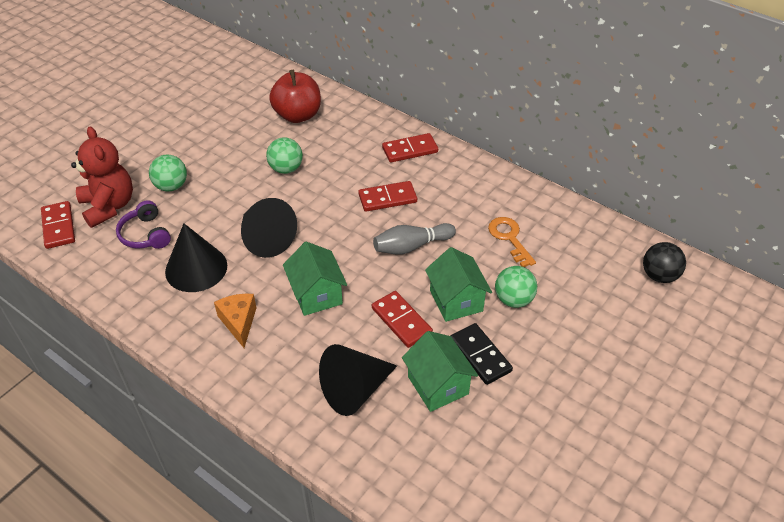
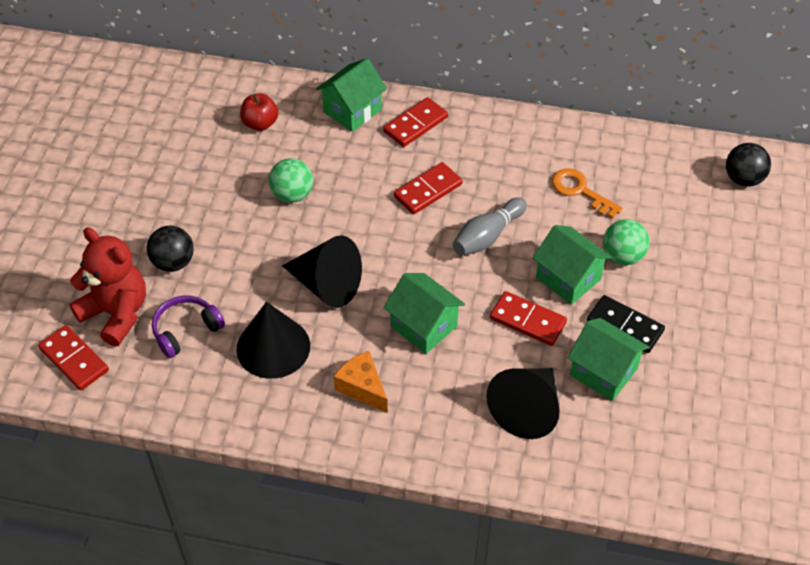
camera: 25 degrees left, 5 degrees up
(145, 234) = (186, 330): purple headphones -> purple headphones turned 105 degrees clockwise
(171, 186) = (173, 262): green ball -> black ball
(298, 115) = (260, 123): red apple -> red apple, size x0.60
(369, 127) = (352, 111): none -> green house

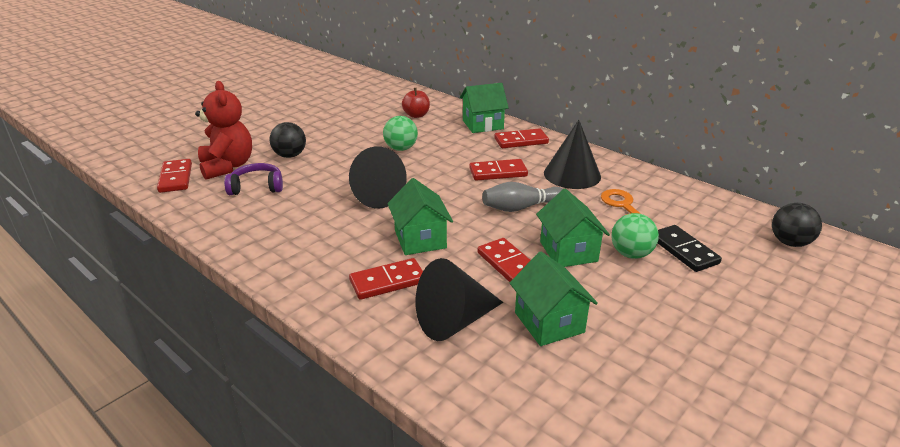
camera: 30 degrees right, 20 degrees down
(273, 347) = (300, 213): black cone -> black cone (572, 174)
(362, 388) = (335, 257): orange cheese -> none
(436, 393) = (387, 281): none -> red domino
(625, 326) = (597, 298): black domino -> black domino (684, 250)

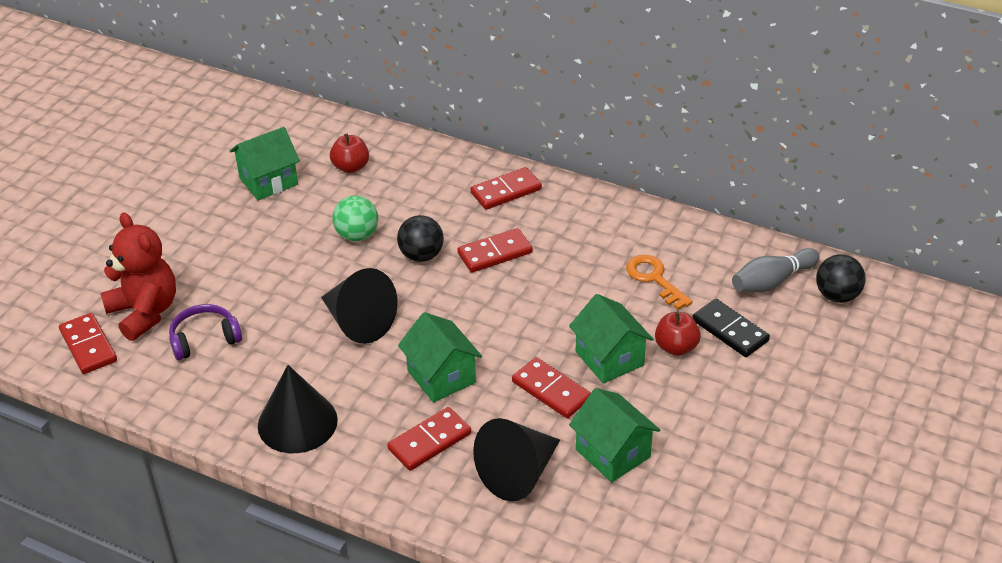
camera: 15 degrees left, 10 degrees up
(290, 155) = (217, 276): black ball -> black ball (421, 255)
(482, 125) = (447, 169): green house -> green house (268, 181)
(521, 207) = (540, 305): grey bowling pin -> grey bowling pin (772, 281)
(572, 174) = (584, 239): black cone -> black cone (297, 422)
(631, 254) = (676, 347): green ball -> red apple

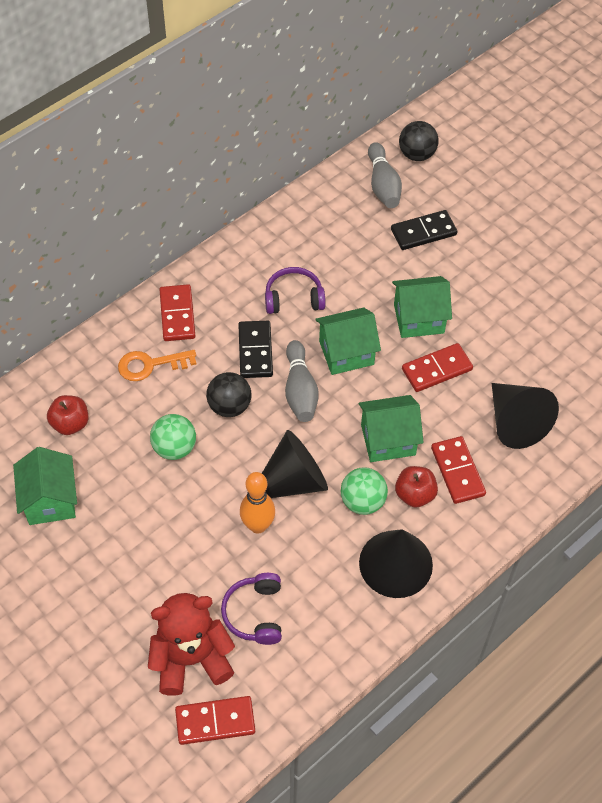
camera: 70 degrees left, 15 degrees up
(298, 313) = (258, 525): none -> orange bowling pin
(358, 378) = (362, 501): none -> green ball
(466, 296) = (300, 390): none -> grey bowling pin
(495, 253) = (255, 351): red domino -> black domino
(575, 260) = (293, 298): none -> purple headphones
(613, 453) = (518, 354): green house -> green house (346, 353)
(654, 279) = (343, 255): orange key -> orange key (150, 365)
(676, 347) = (426, 272): red apple -> red apple (414, 494)

